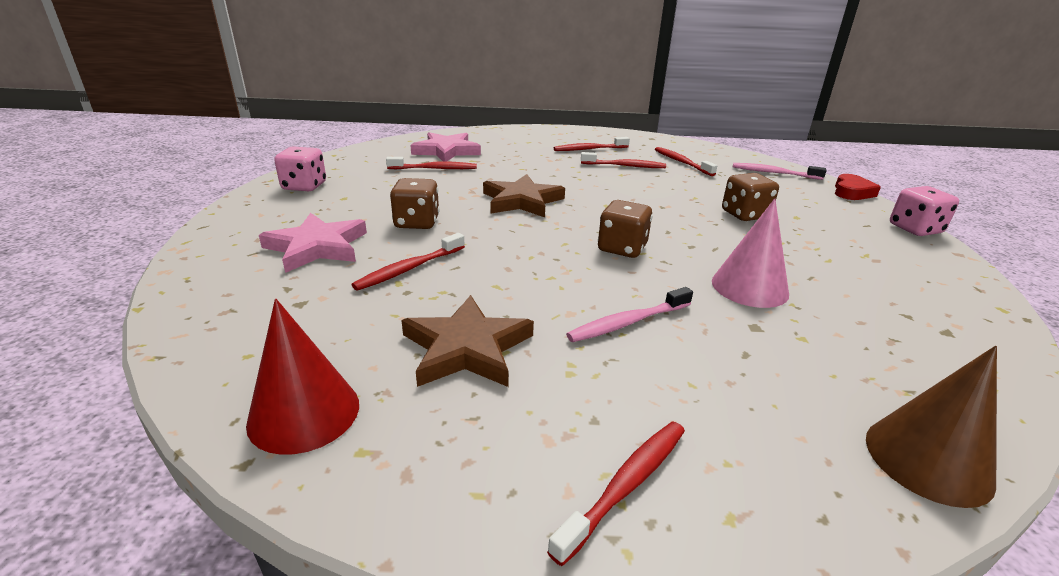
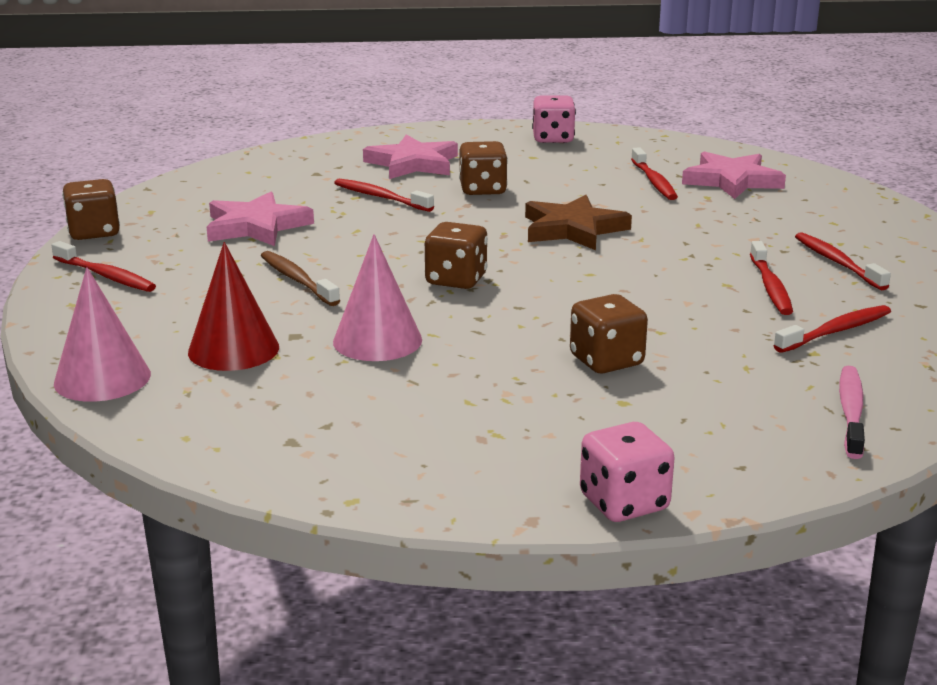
camera: 85 degrees right, 5 degrees down
(304, 413) = (187, 193): red cone -> red cone (233, 349)
(440, 520) = (94, 232): none -> brown dice
(467, 348) = (256, 226): brown star -> pink star
(628, 322) = (297, 280): pink toothbrush -> brown toothbrush
(852, 192) = (793, 478): red heart -> none
(928, 459) = (102, 378): brown cone -> pink cone

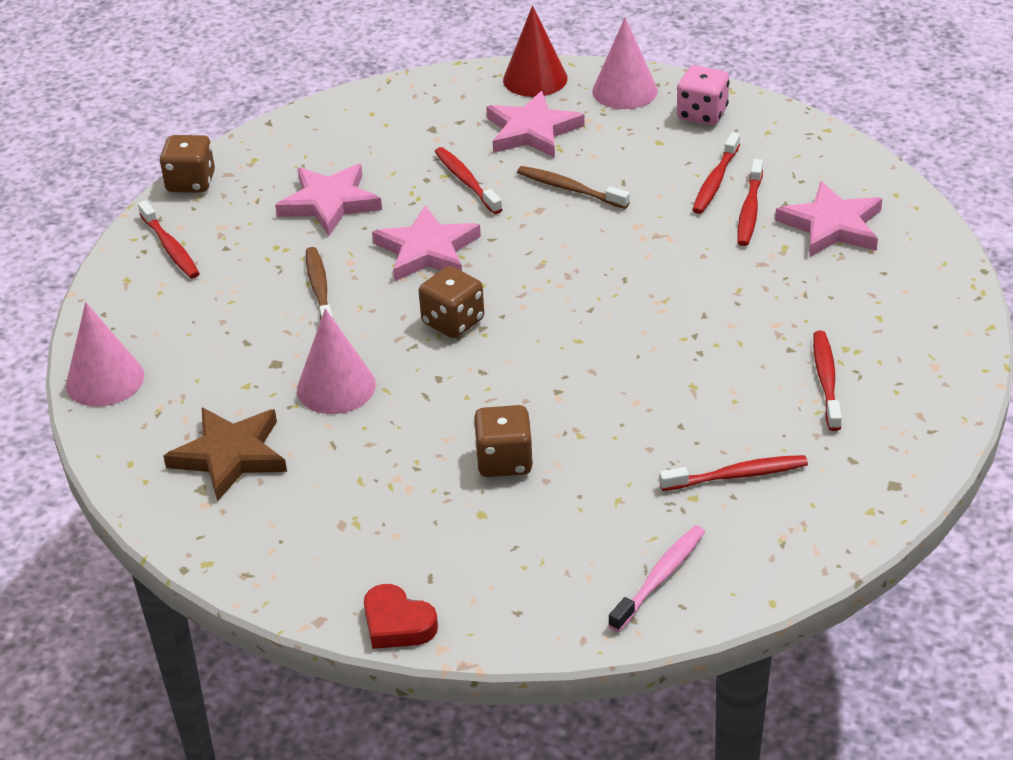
camera: 25 degrees right, 15 degrees up
(233, 349) = (218, 369): red cone -> red cone (535, 79)
(384, 241) = (427, 250): none -> pink star
(472, 134) = (625, 91): none -> pink cone
(482, 190) = (570, 189): brown dice -> brown toothbrush
(573, 229) = (611, 271): brown star -> brown star (230, 456)
(624, 503) = (397, 623): pink dice -> red heart
(770, 287) = (730, 399): red toothbrush -> red toothbrush (715, 181)

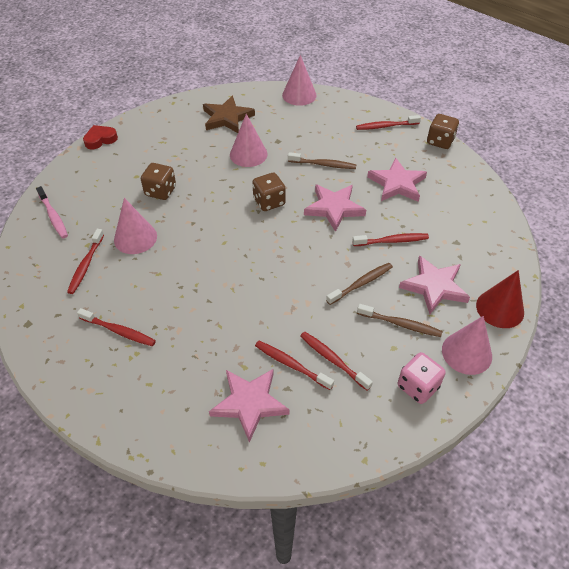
camera: 110 degrees right, 10 degrees up
(617, 144) = (400, 324): none -> brown toothbrush
(637, 443) = (135, 238): none -> pink cone

